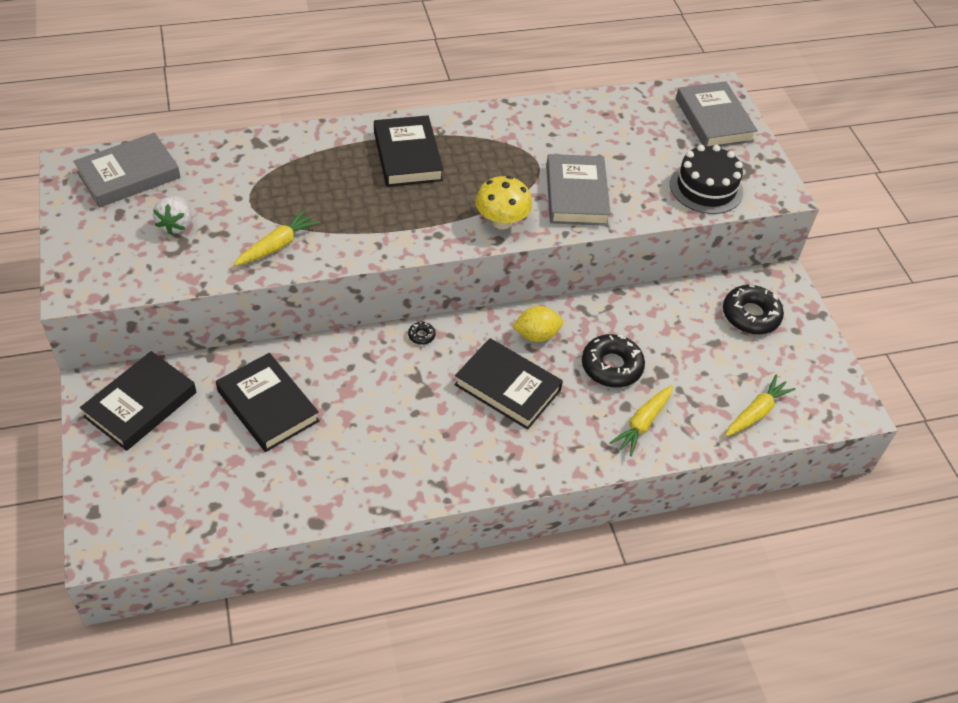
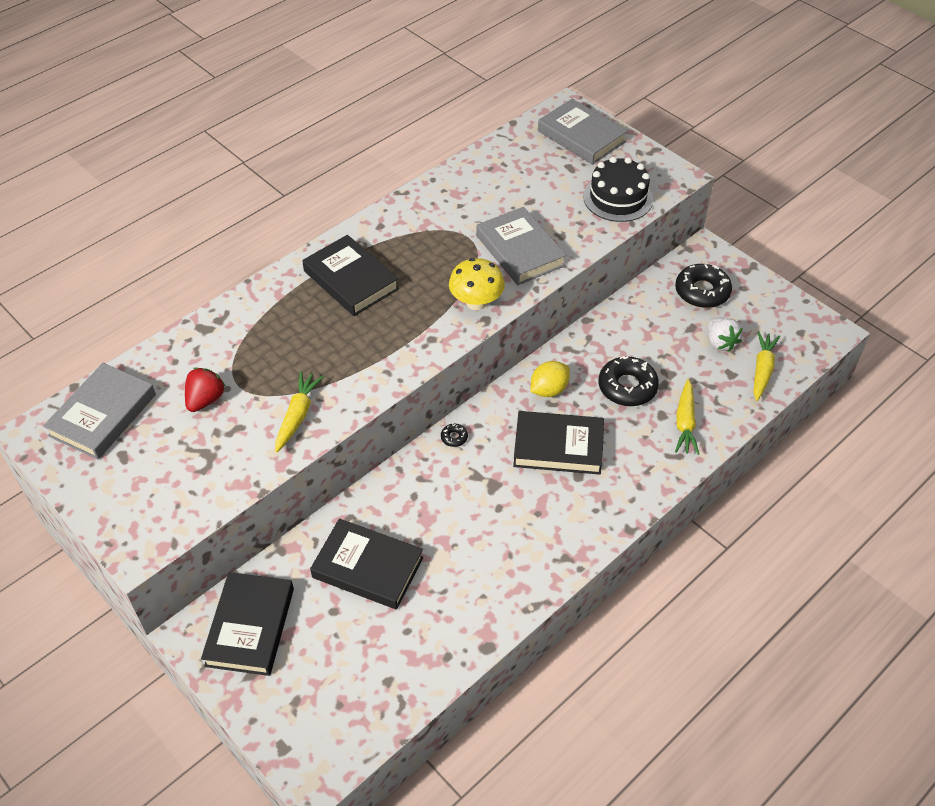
camera: 25 degrees left, 0 degrees up
(176, 225) = (187, 441): white strawberry -> white strawberry (720, 343)
(215, 199) = (205, 400): none -> red strawberry

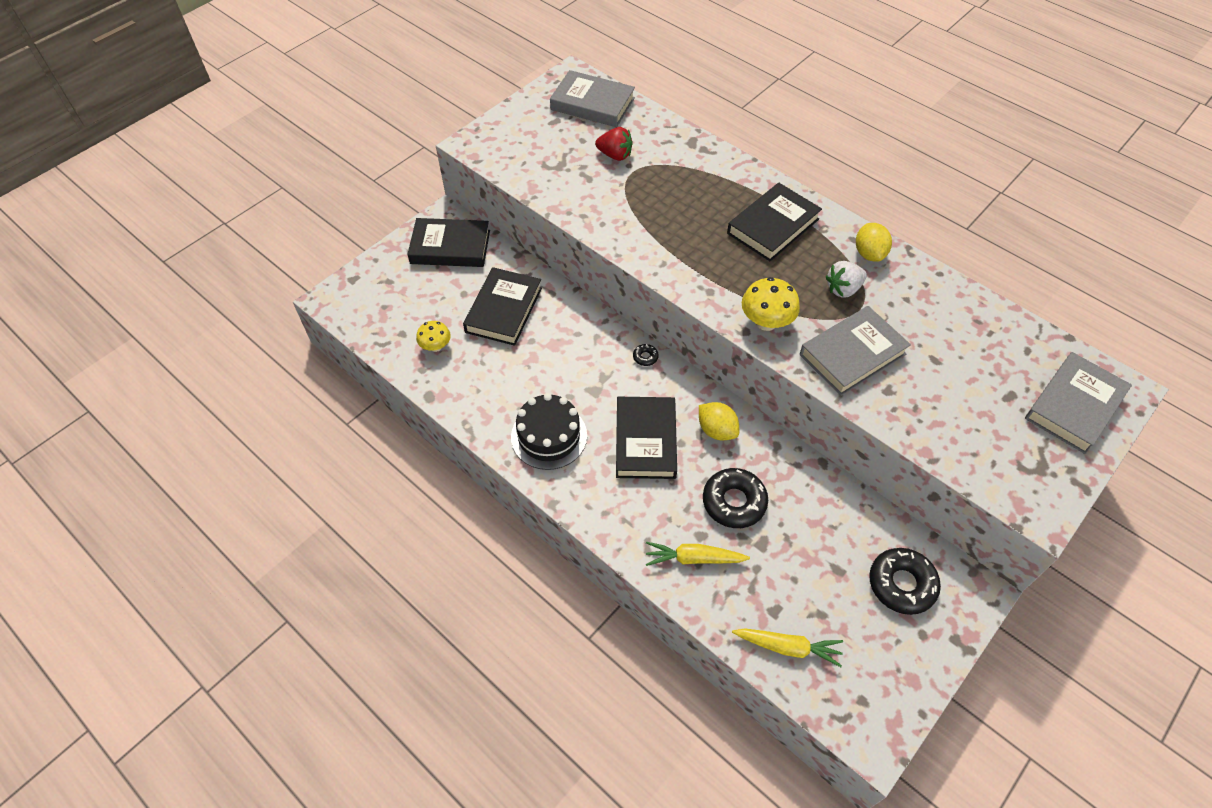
camera: 85 degrees right, 5 degrees up
(297, 415) = (605, 211): yellow carrot -> none
(401, 219) = (869, 253): none -> yellow lemon
(413, 641) = (436, 346): none -> yellow mushroom
(618, 198) = (973, 446): black cake -> black cake (549, 436)
(720, 343) = (821, 601): white strawberry -> white strawberry (843, 289)

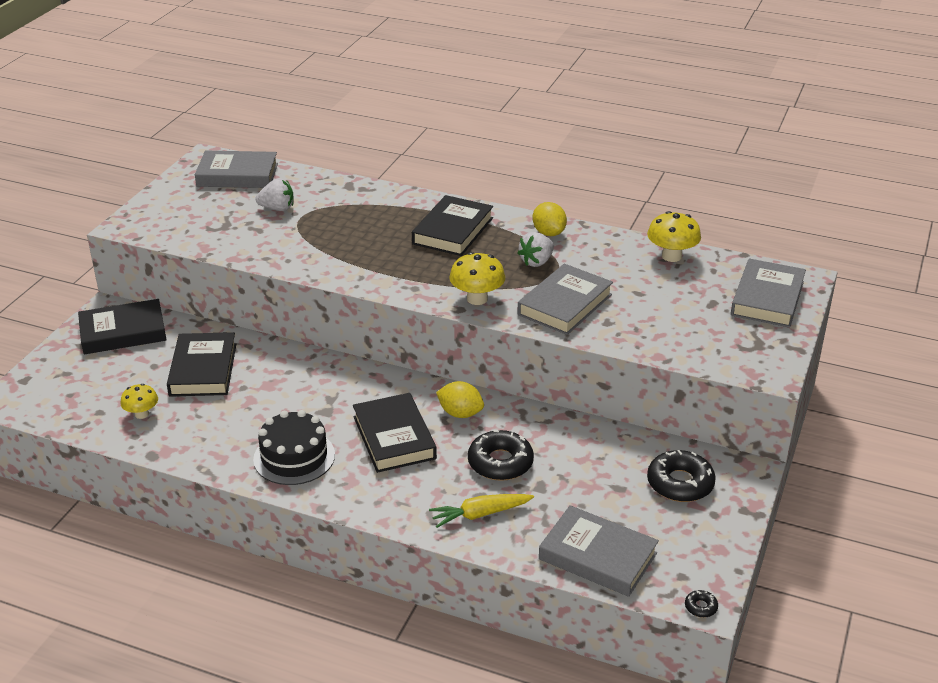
camera: 20 degrees left, 20 degrees down
(615, 155) = (277, 208): red strawberry -> white strawberry
(645, 357) = (366, 374): black donut -> black donut (701, 607)
(787, 647) = (597, 556): yellow carrot -> grey book
(988, 319) = (671, 256): none -> yellow mushroom

